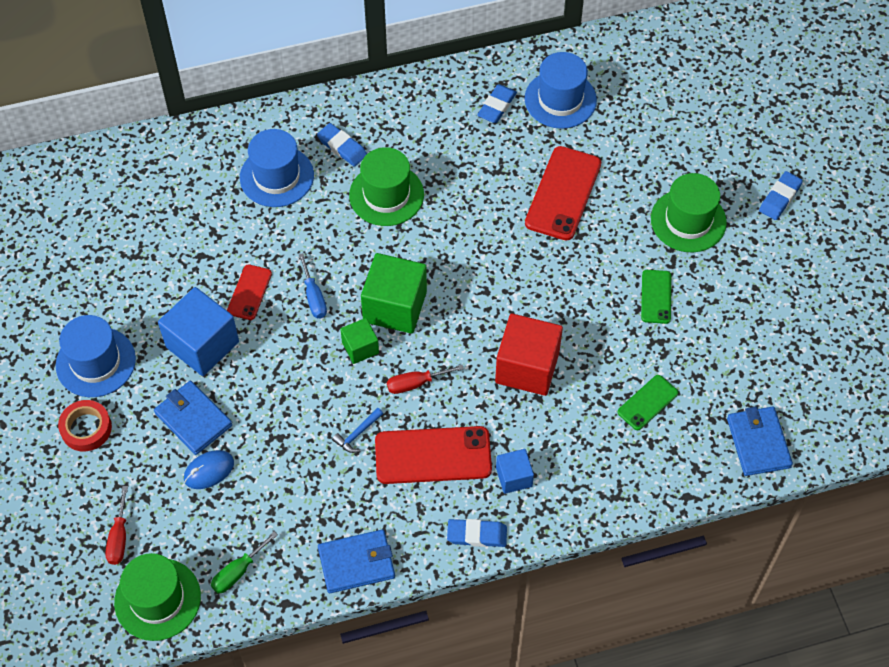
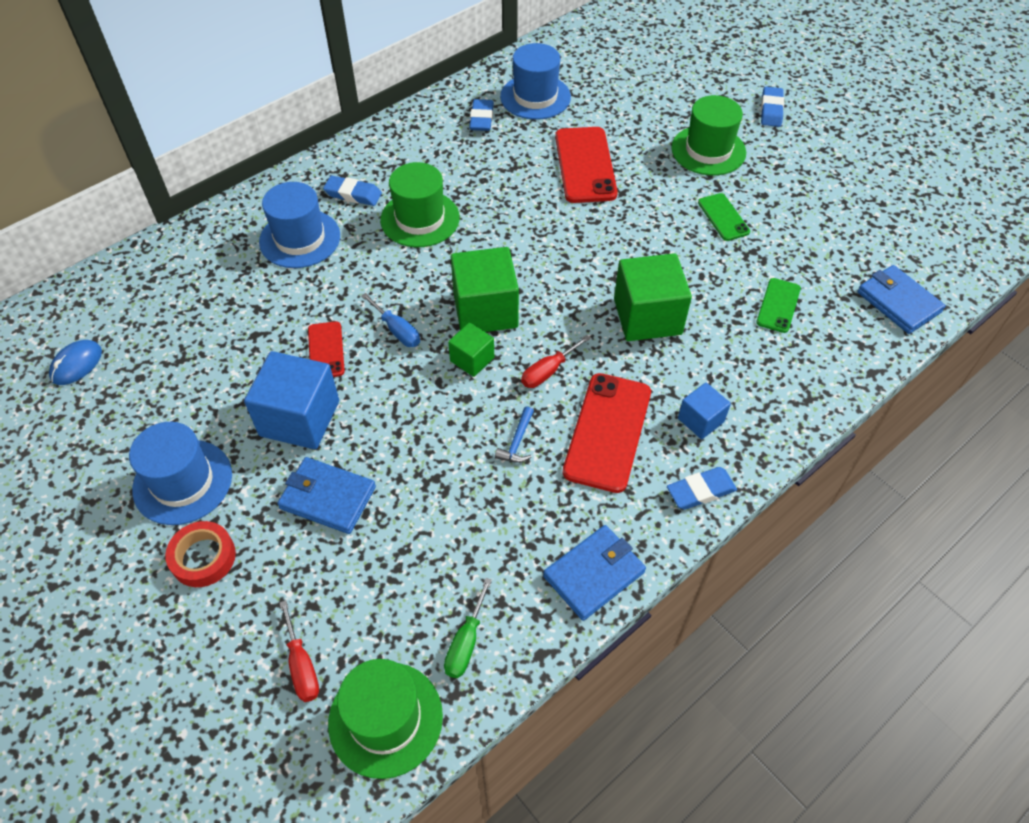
camera: 25 degrees left, 5 degrees down
(209, 471) = (373, 545): blue mouse -> blue mouse (76, 364)
(433, 455) = (607, 432): red phone -> red phone turned 45 degrees counterclockwise
(527, 367) = (647, 316): red cube -> green cube

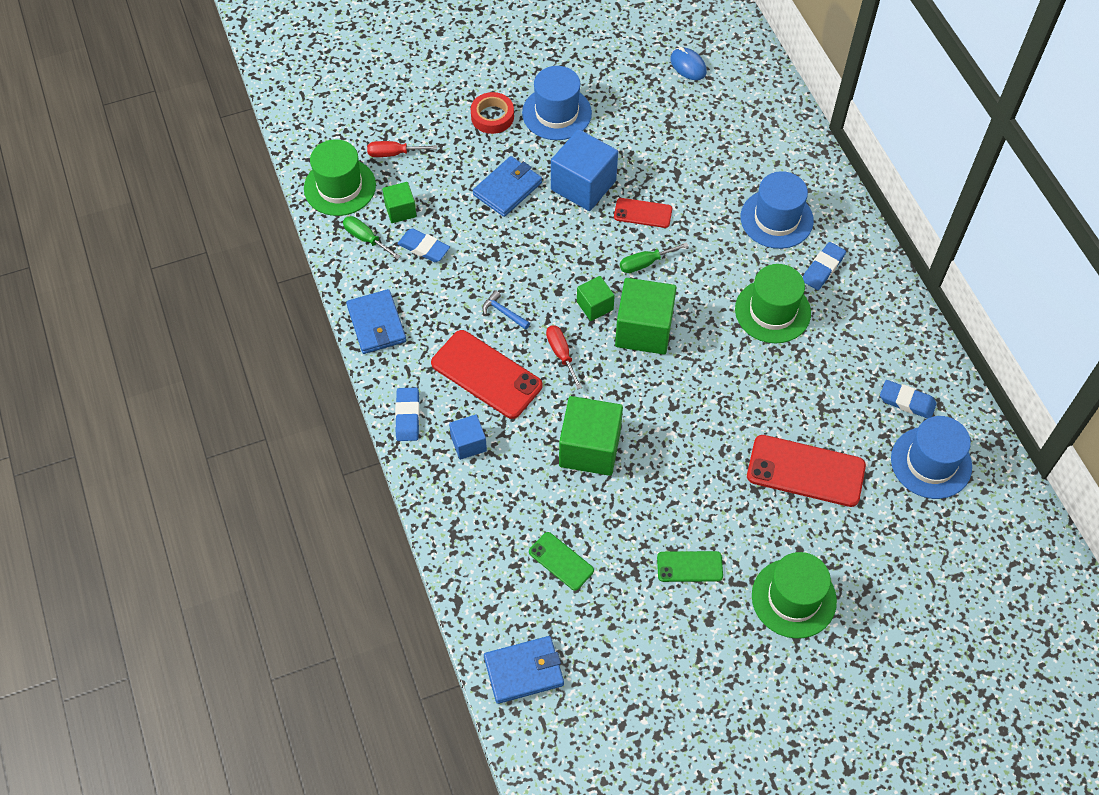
camera: 110 degrees right, 5 degrees up
(397, 331) = (645, 263): blue screwdriver -> green screwdriver
(403, 616) = (400, 210): none -> green cube
(771, 110) = (844, 698): blue eraser -> blue eraser (424, 248)

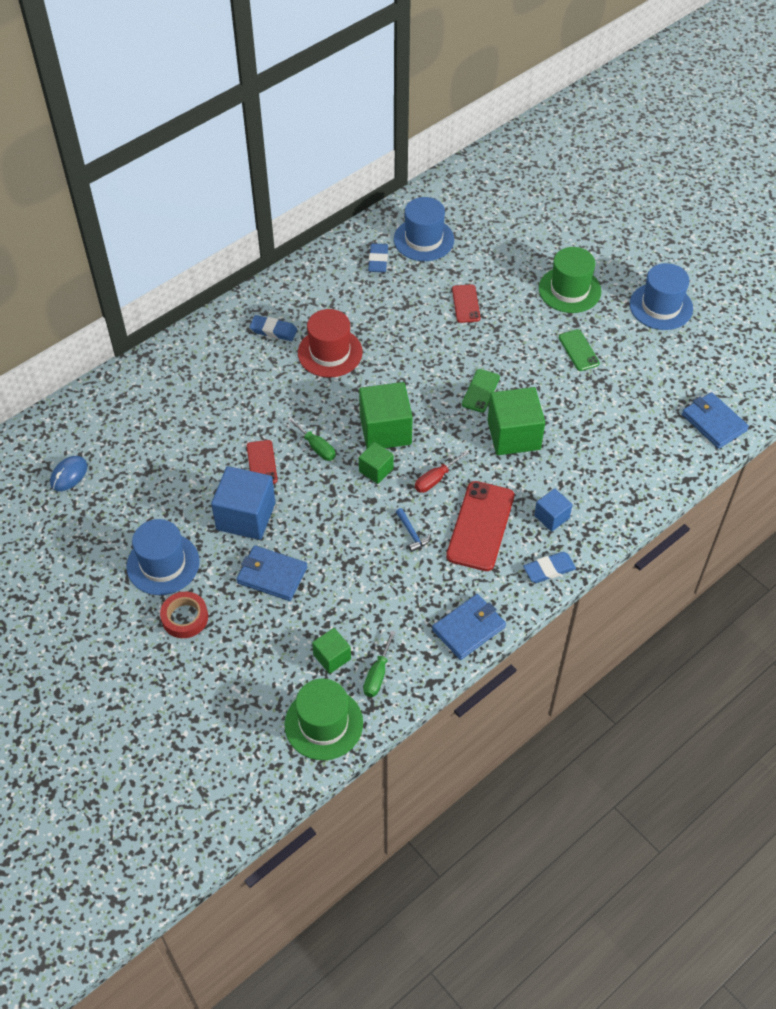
camera: 110 degrees left, 5 degrees down
(393, 153) = (263, 690): red screwdriver -> none
(424, 248) = (368, 621): blue eraser -> none
(503, 312) = (412, 534): blue hammer -> blue hammer turned 45 degrees counterclockwise
(561, 561) = (618, 425): green phone -> green phone (480, 391)
(772, 311) = (330, 352): green hat -> red hat
(776, 219) = (233, 370): blue hat -> blue hat (661, 306)
(805, 471) = (466, 304): red phone -> red phone, size x0.55

